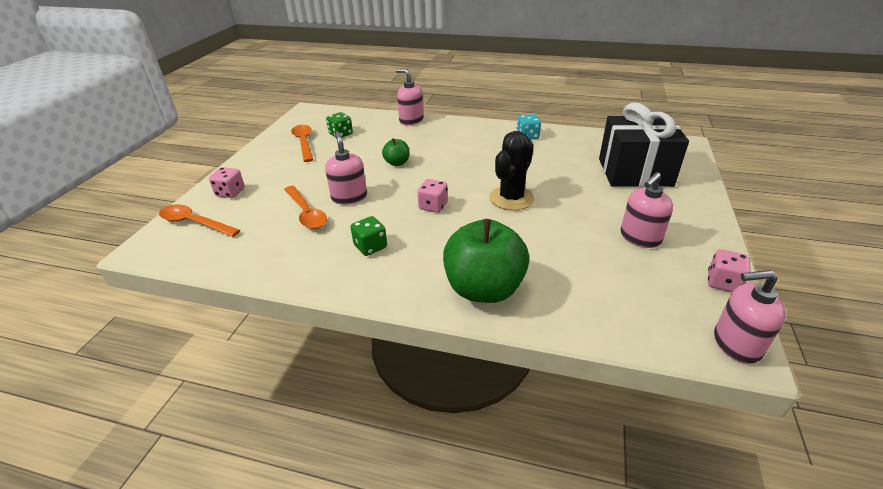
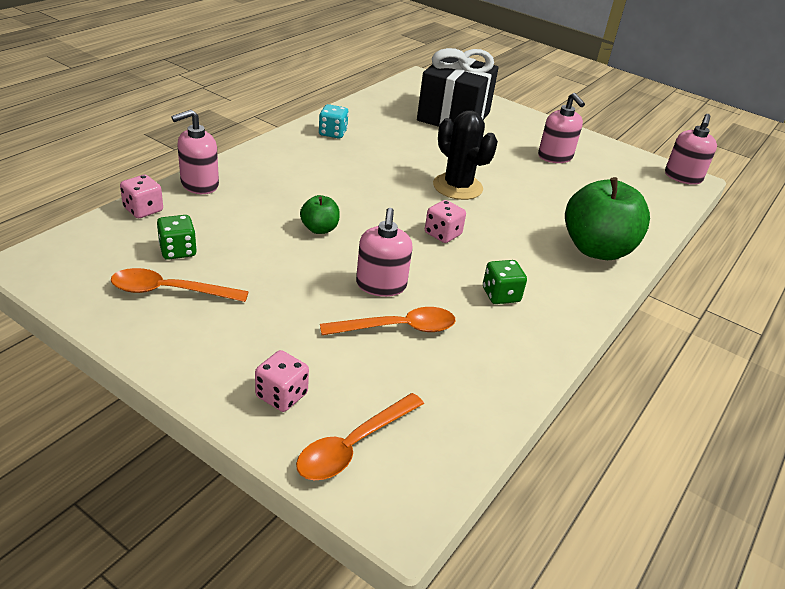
camera: 75 degrees left, 0 degrees up
(349, 197) = (381, 285): pink soap dispenser -> pink soap dispenser turned 90 degrees counterclockwise
(723, 283) = (622, 153): pink dice -> pink dice (143, 210)

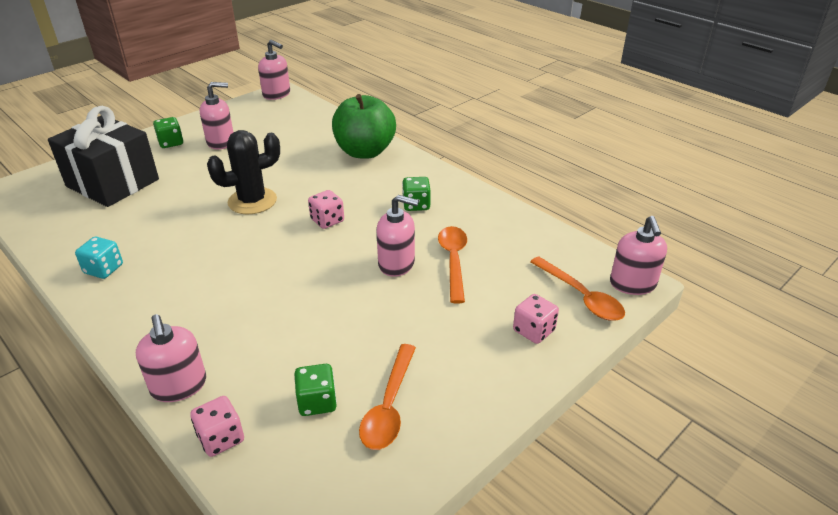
camera: 75 degrees left, 0 degrees up
(319, 229) = (301, 293): green apple -> none
(392, 509) = (632, 284): none -> pink soap dispenser
(535, 132) = (171, 143): none -> green dice

